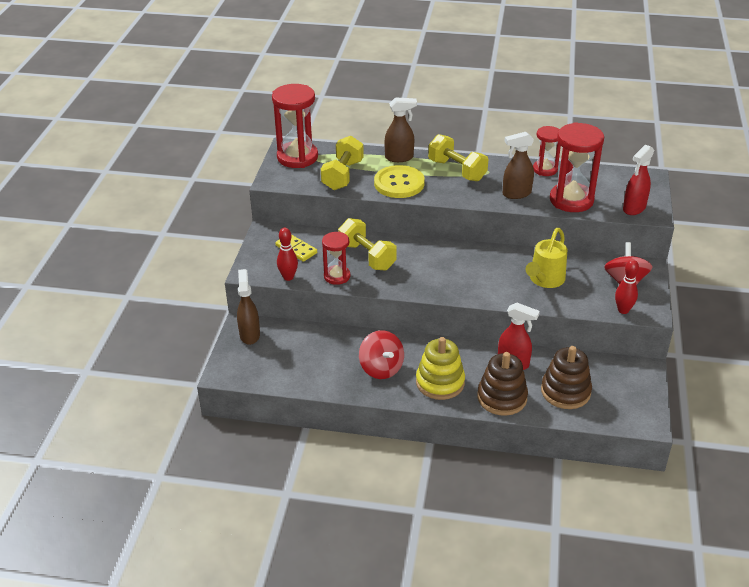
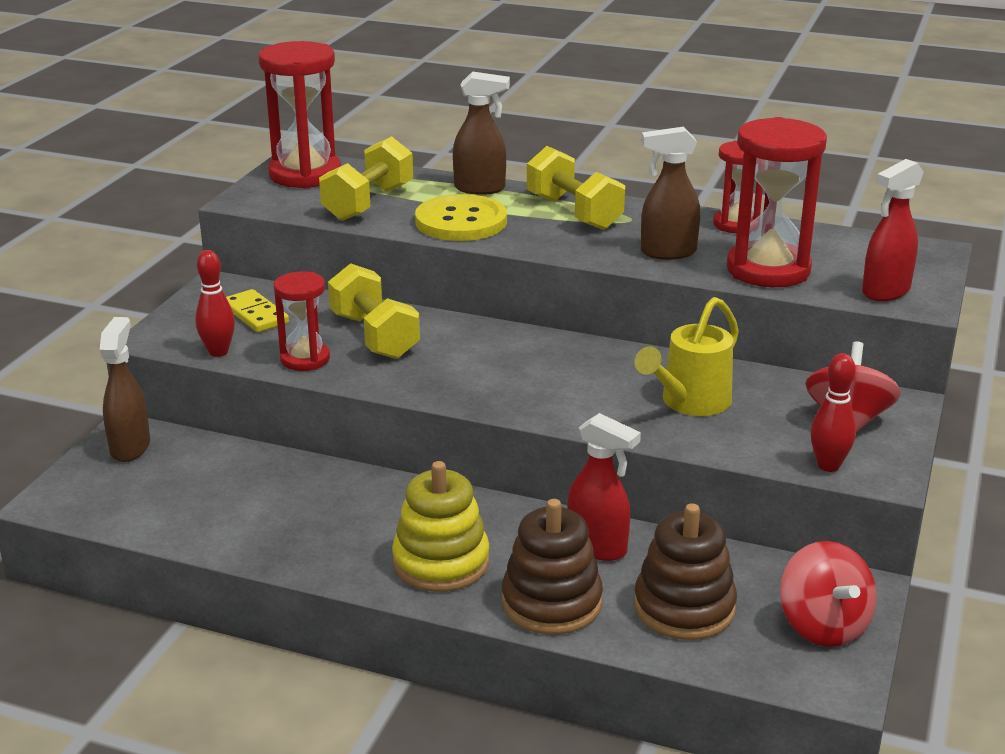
camera: 10 degrees right, 10 degrees down
(381, 368) = (340, 526): red spinning top -> red spinning top (823, 626)

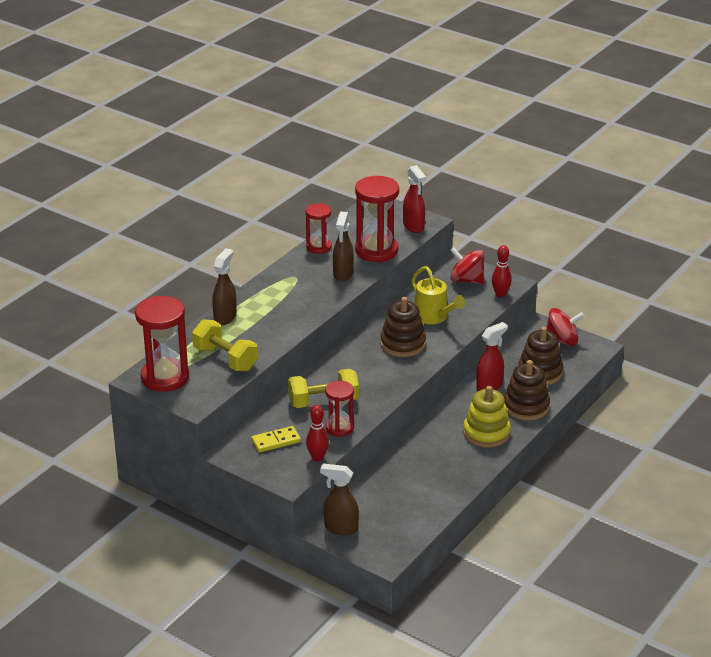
camera: 75 degrees left, 5 degrees up
(461, 221) = (270, 330): yellow button -> none
(574, 213) = (277, 292): yellow dumbbell -> none
(581, 383) = (403, 344): none -> brown stacking toy

